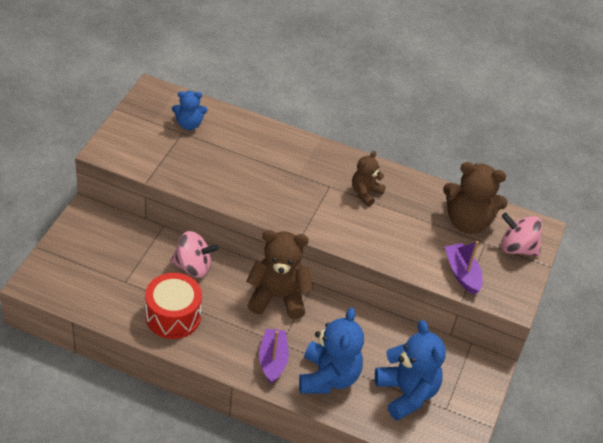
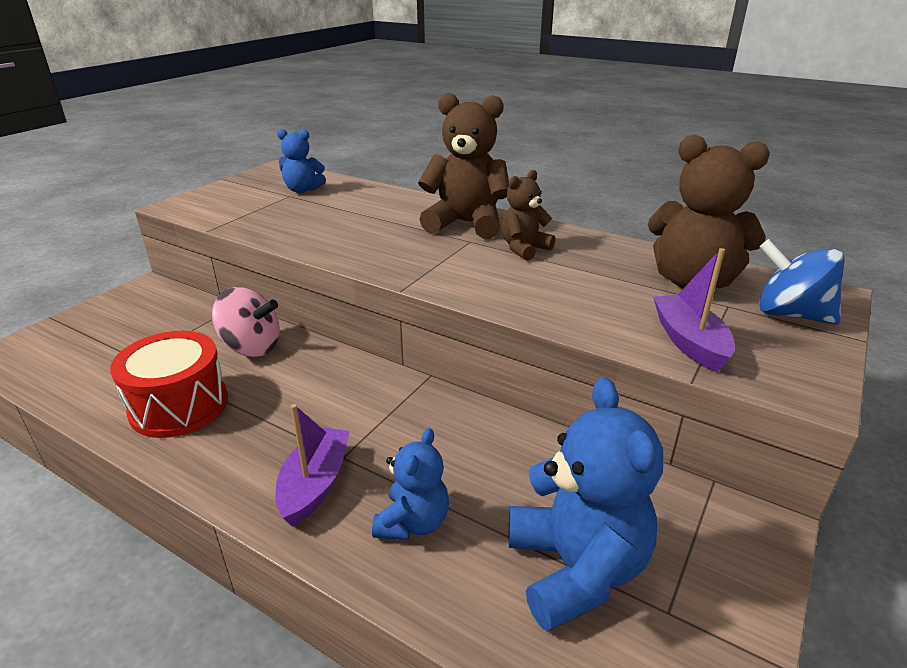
camera: 15 degrees right, 15 degrees down
(277, 297) = (365, 390): brown teddy bear -> brown teddy bear (466, 223)
(328, 377) = (413, 522): blue teddy bear -> blue teddy bear, size x0.57
(517, 248) = (790, 314): pink spinning top -> blue spinning top

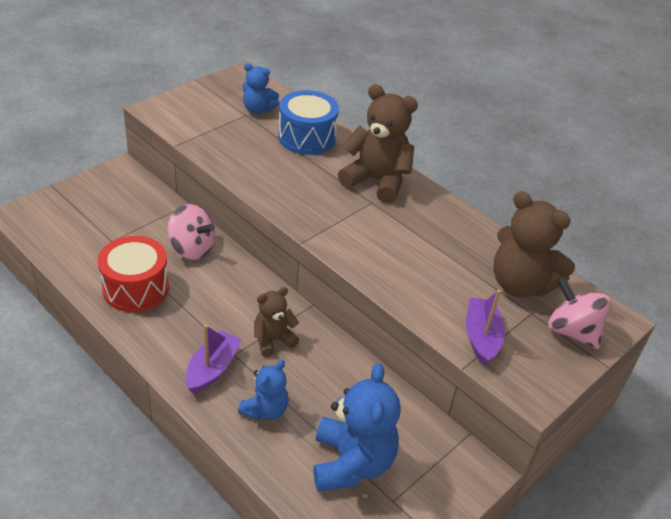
camera: 10 degrees right, 10 degrees up
(368, 202) = (307, 137): none -> blue drum
(524, 248) = (410, 220): brown teddy bear -> brown teddy bear (273, 340)
(790, 314) = (571, 331): blue spinning top -> pink spinning top

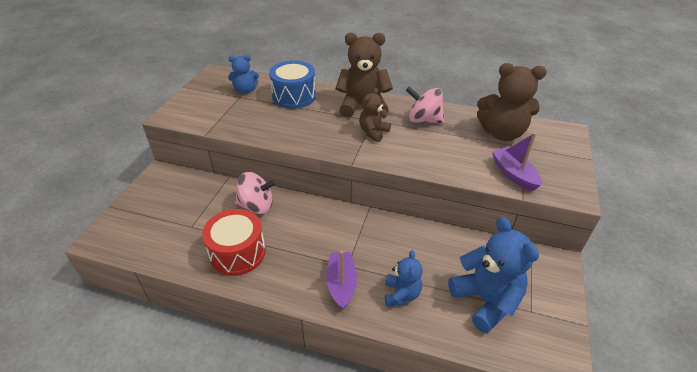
camera: 25 degrees left, 0 degrees up
(273, 340) = (365, 242): brown teddy bear -> brown teddy bear (373, 132)
(571, 331) = (554, 148): pink spinning top -> pink spinning top (423, 120)

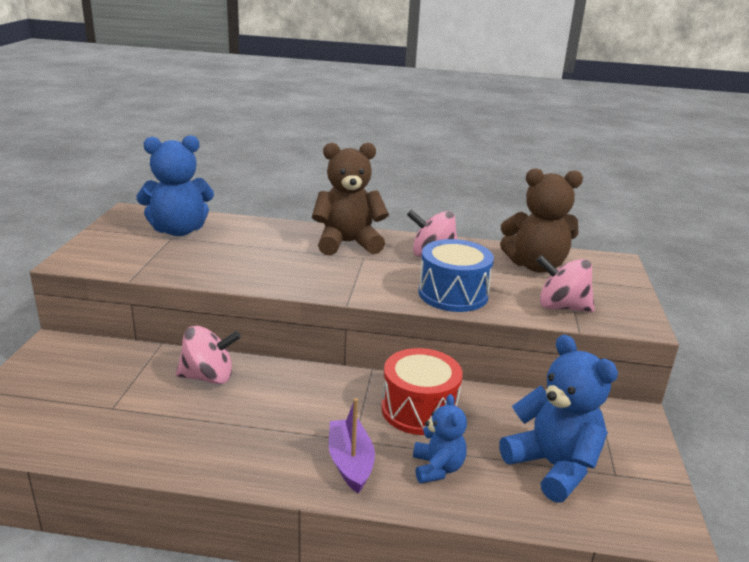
camera: 10 degrees left, 15 degrees down
(237, 253) = (189, 436): red drum -> red drum (419, 410)
(245, 90) = (179, 230): blue teddy bear -> blue teddy bear, size x1.74
(294, 96) = (250, 235): blue drum -> blue drum (453, 294)
(373, 132) = (368, 270): brown teddy bear -> none
(514, 174) = (561, 307): purple boat -> pink spinning top

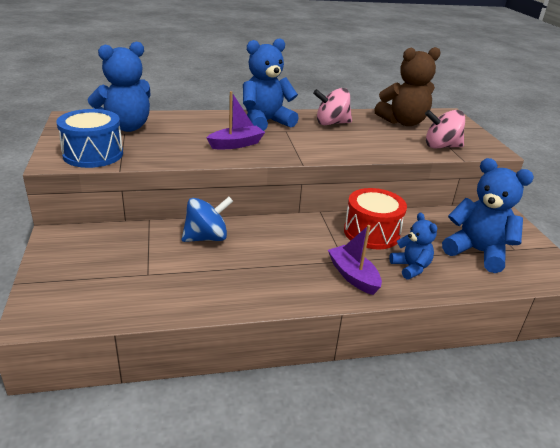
camera: 20 degrees left, 5 degrees up
(208, 377) = (206, 238): pink spinning top -> blue spinning top
(286, 267) = (236, 144): none -> purple boat
(348, 243) = (266, 122): brown teddy bear -> blue teddy bear
(453, 294) = (367, 147): blue drum -> blue drum (93, 154)

